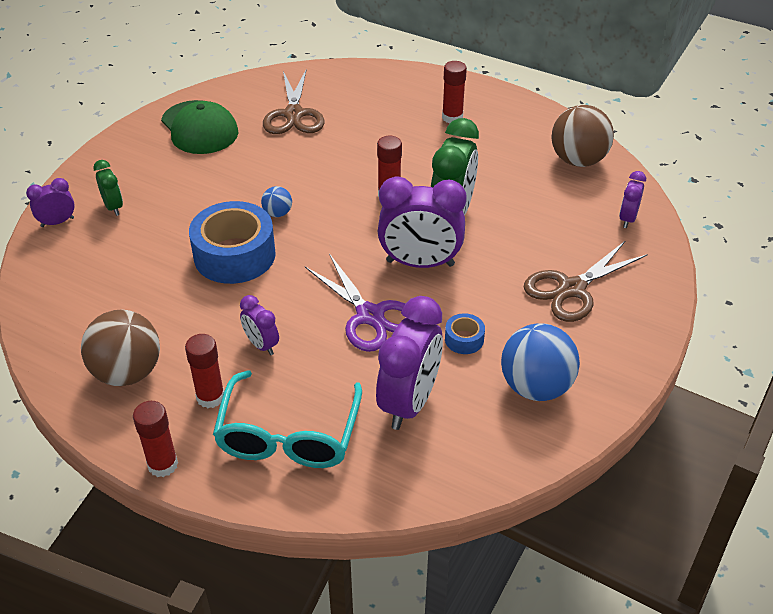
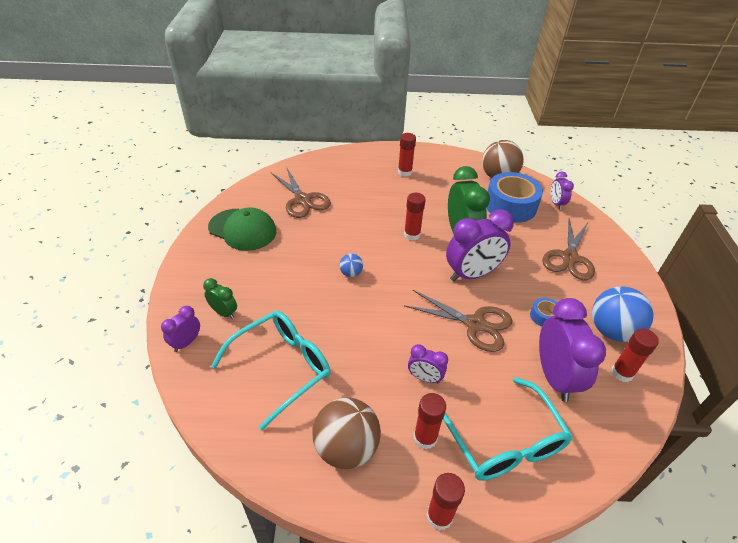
camera: 30 degrees left, 0 degrees up
(127, 278) = (282, 367): none -> turquoise glasses
(234, 255) = (347, 316): blue tape -> blue tape (510, 206)
(370, 316) = (475, 324): purple scissors -> brown scissors
(498, 432) = (622, 373): none -> red glue stick

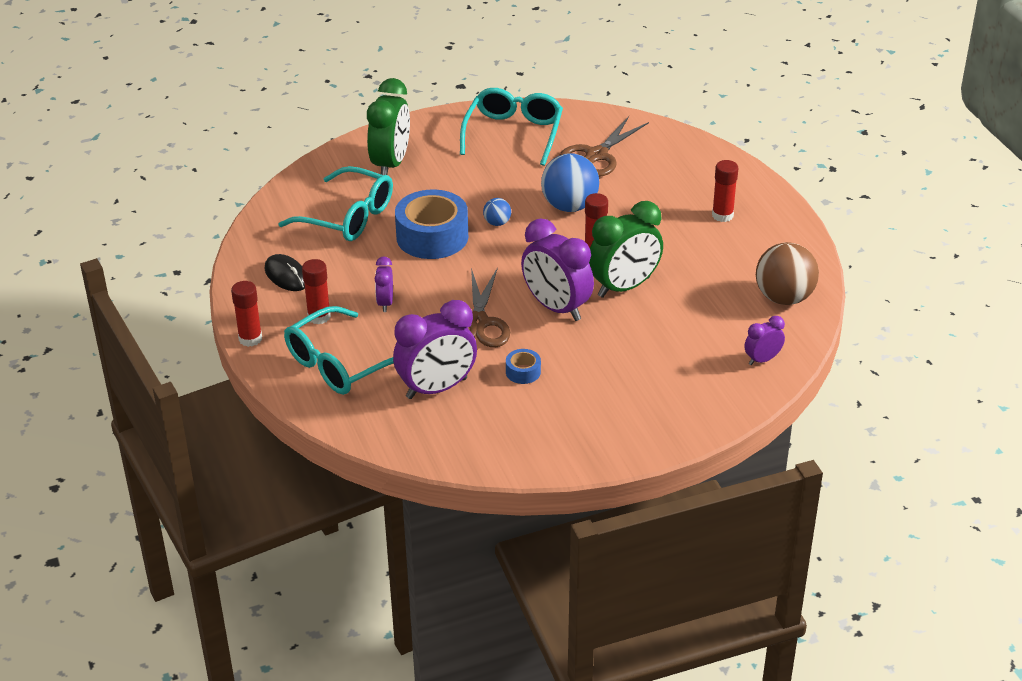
camera: 70 degrees right, 5 degrees down
(186, 342) = (344, 157): purple clock -> none
(224, 313) = (391, 164): green clock -> green clock, size x1.97
(242, 229) = (513, 133): green cap -> turquoise glasses
(346, 448) = (286, 275): brown ball -> black mouse
(510, 206) = (721, 318): blue tape -> blue tape (432, 237)
(569, 258) = (646, 383): brown scissors -> none
(611, 331) = (533, 427): blue ball -> blue ball (569, 206)
(622, 373) = (472, 437): red glue stick -> none

